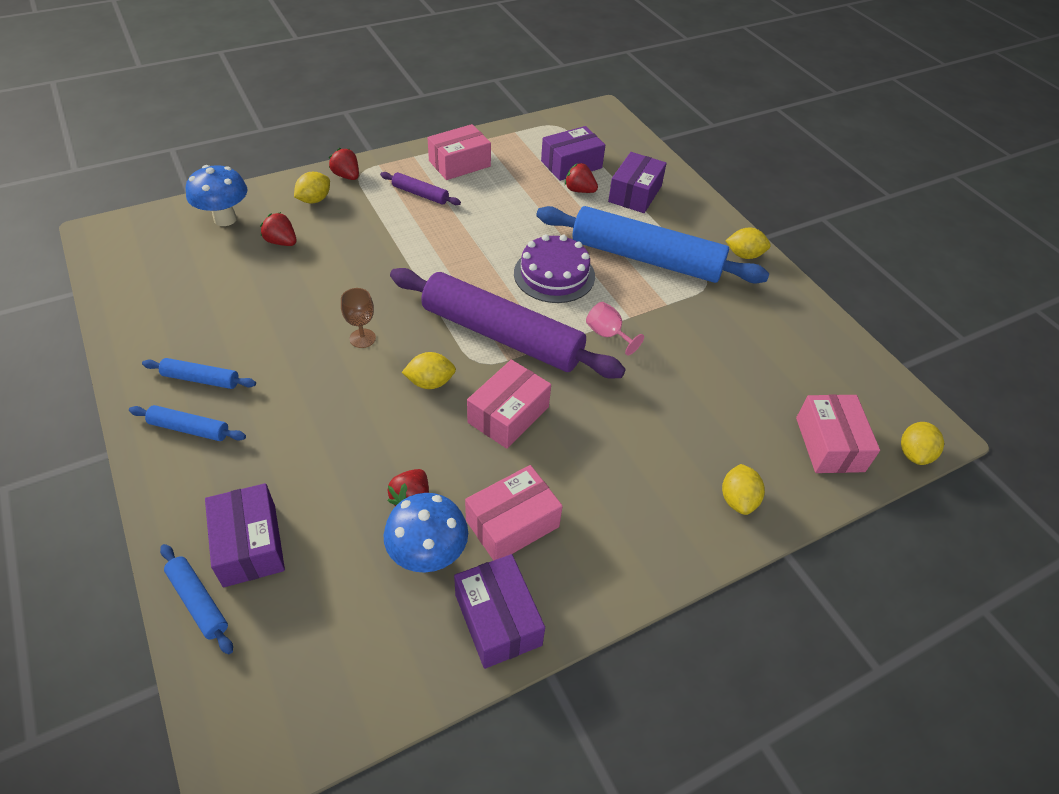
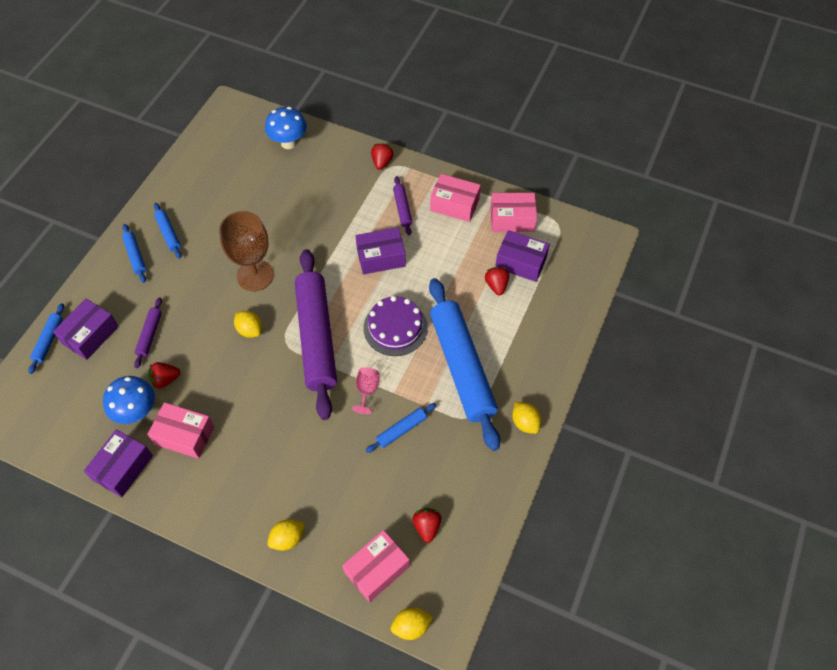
camera: 55 degrees right, 10 degrees up
(281, 242) = (295, 181): red strawberry -> red strawberry (427, 526)
(314, 200) = (344, 166): yellow lemon -> none
(327, 479) = (150, 335): none -> purple rolling pin
(362, 338) = (255, 275): brown goblet -> brown goblet, size x2.06
(508, 415) = (257, 383): pink box -> pink box (512, 219)
(635, 194) = (527, 318): purple box -> purple box (381, 257)
(679, 336) = (401, 430): none -> blue rolling pin

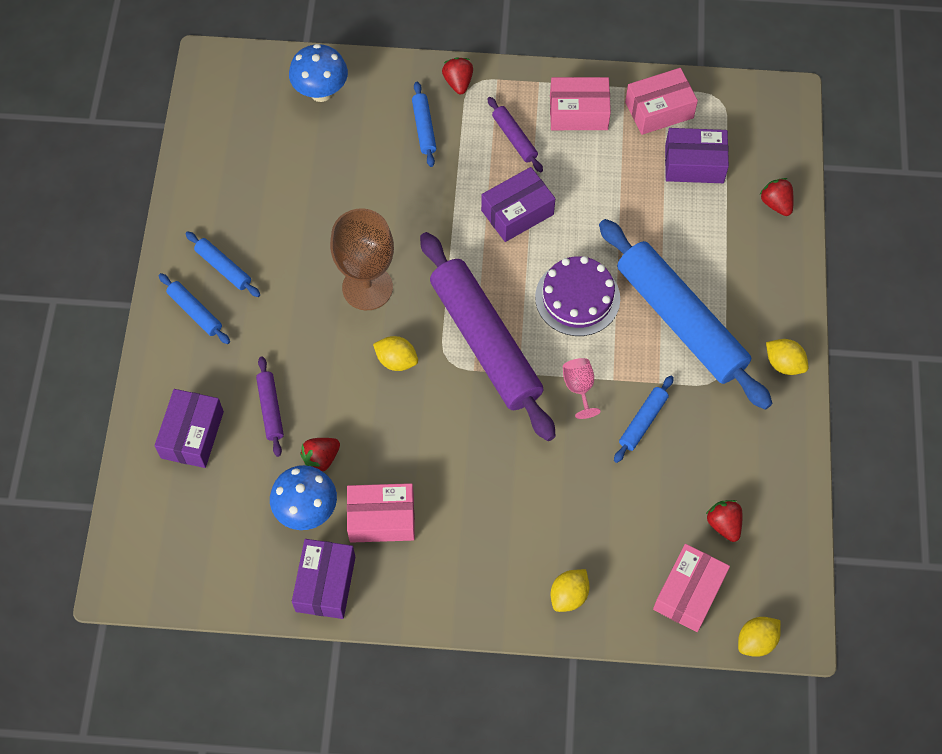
camera: 20 degrees left, 5 degrees up
(49, 341) = (141, 460): blue rolling pin -> blue rolling pin (424, 128)
(496, 285) = (677, 203): red strawberry -> red strawberry (776, 204)

